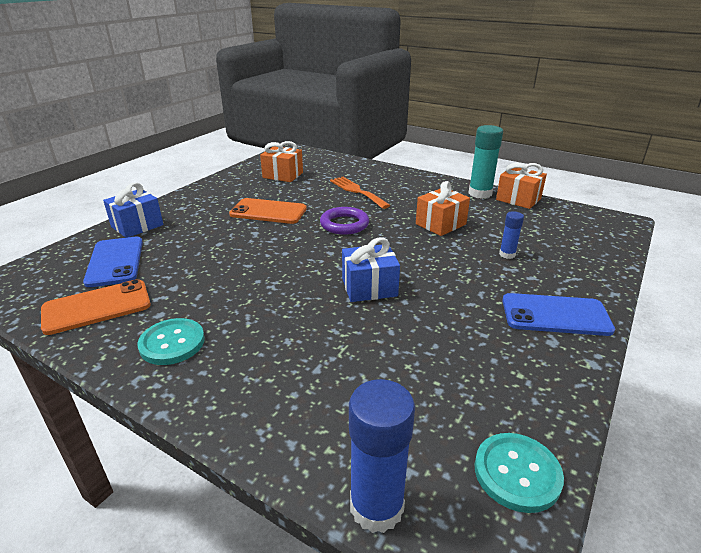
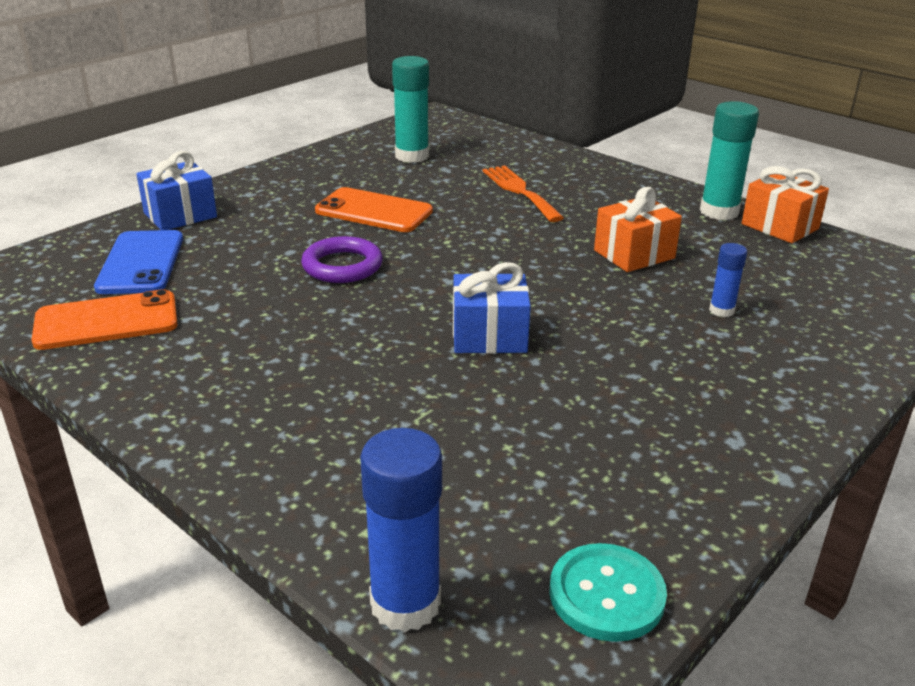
camera: 10 degrees right, 0 degrees up
(172, 343) = (195, 378): turquoise button -> none
(283, 175) = (412, 156): orange gift -> turquoise glue stick
(344, 224) = (483, 241): purple ring -> purple ring (342, 266)
(555, 315) = (757, 405): blue phone -> none

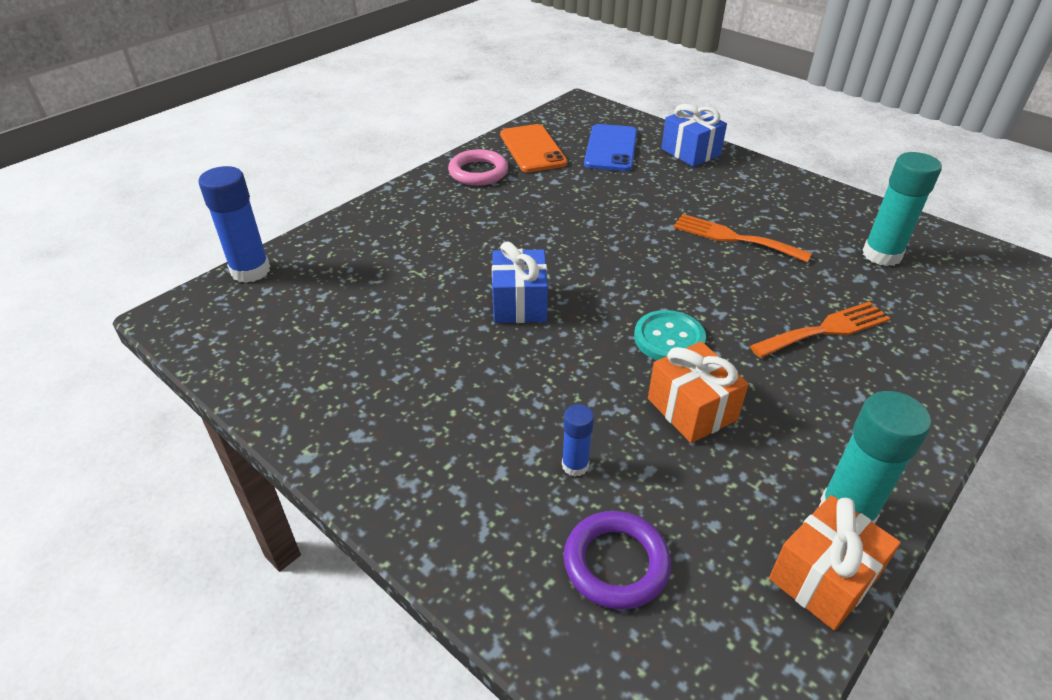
camera: 90 degrees right, 10 degrees up
(141, 263) = (611, 148): blue phone -> blue phone turned 75 degrees counterclockwise
(156, 369) = (478, 172): none -> pink ring
(342, 266) = (624, 228): purple ring -> purple ring (616, 563)
(374, 211) = (733, 238): orange phone -> orange fork
(606, 594) = (225, 345): turquoise button -> turquoise button (669, 338)

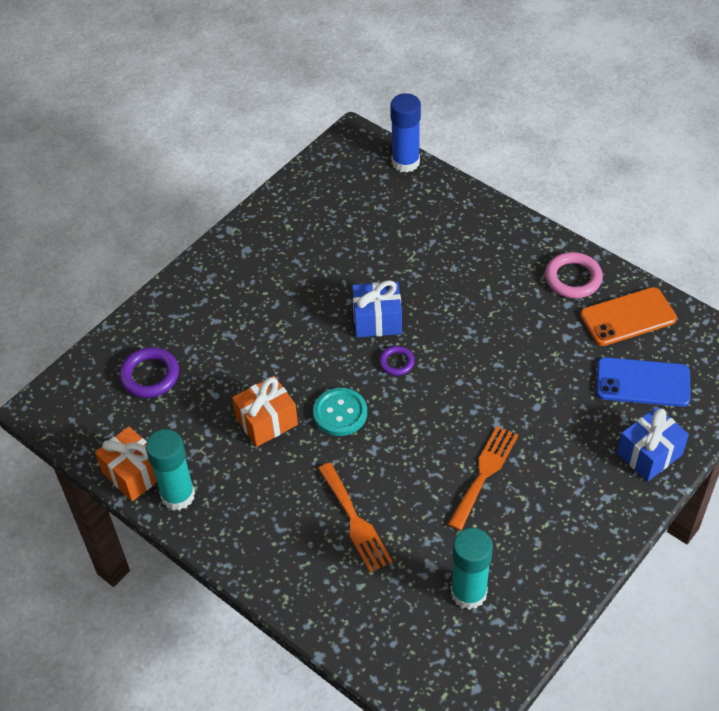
camera: 90 degrees right, 10 degrees up
(575, 465) = (219, 356): blue glue stick -> none
(587, 290) = (396, 362): none -> purple ring

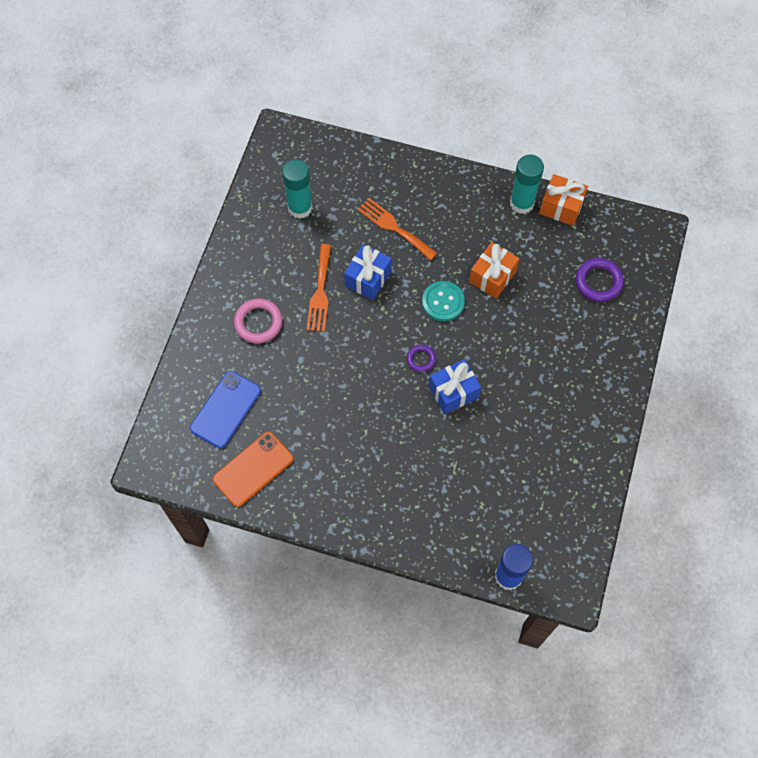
camera: 155 degrees right, 15 degrees up
(573, 278) = (310, 493): pink ring -> pink ring (258, 322)
(643, 382) = (225, 409): blue phone -> blue phone turned 45 degrees counterclockwise
(649, 454) = (206, 349): blue gift -> blue gift (368, 278)

